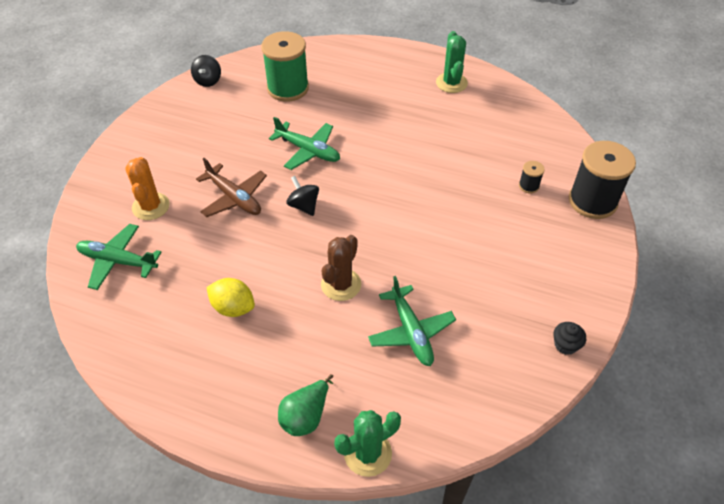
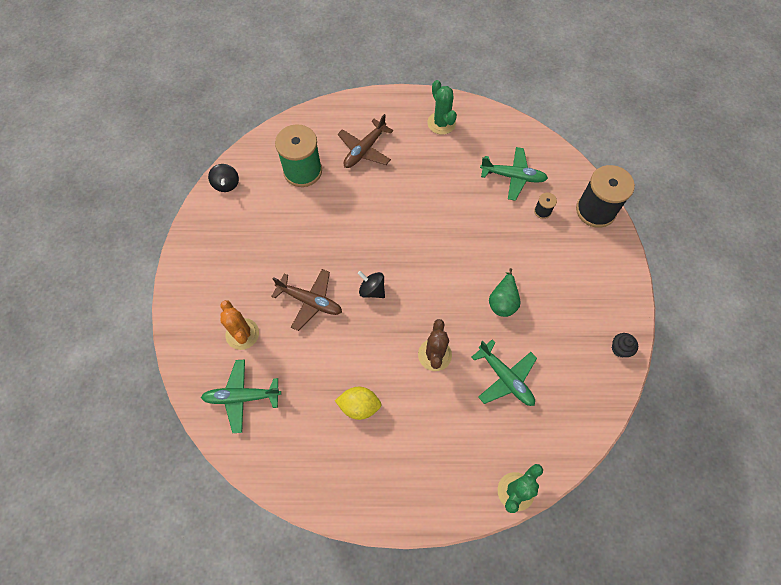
camera: 20 degrees left, 15 degrees up
(306, 416) = (458, 478): green pear -> green pear (503, 301)
(308, 151) = (351, 233): green plane -> green plane (513, 176)
(359, 86) = (364, 150): none -> brown plane

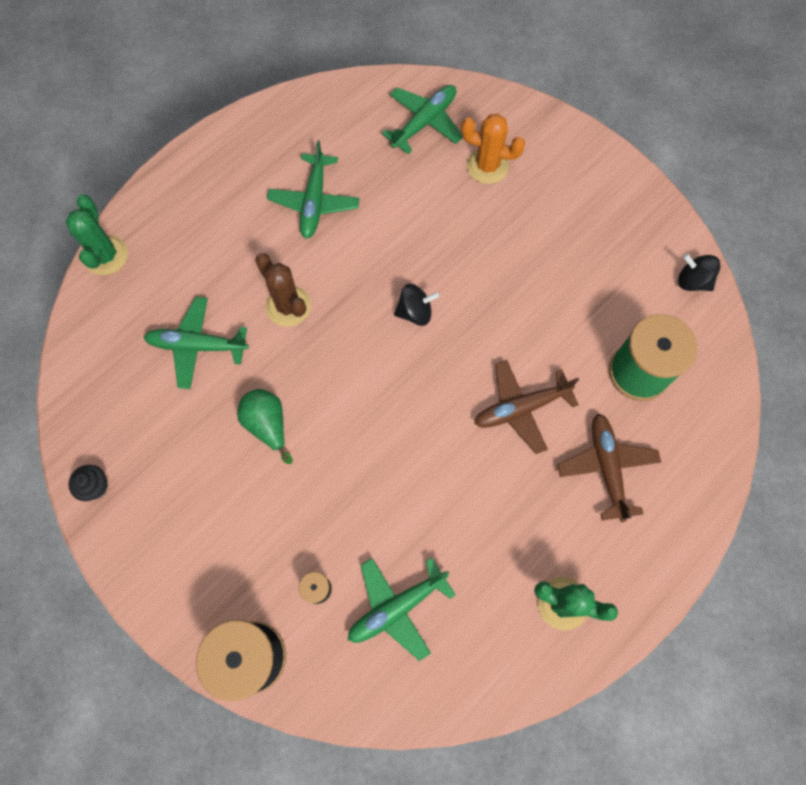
camera: 135 degrees right, 5 degrees up
(310, 301) = (462, 247): brown plane -> brown plane (521, 408)
(359, 406) = (314, 202): yellow lemon -> green plane

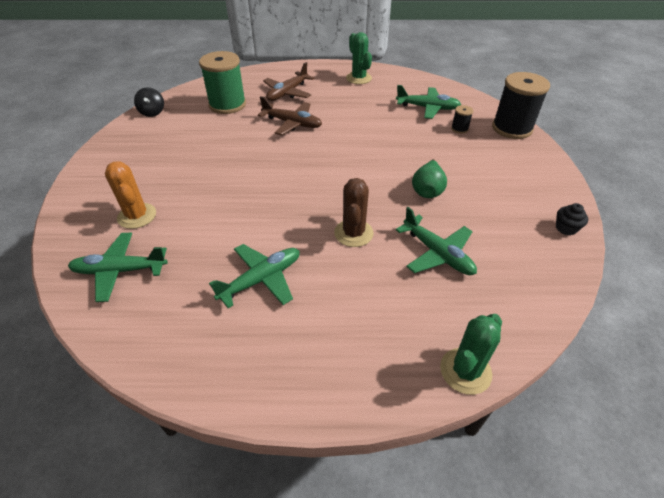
camera: 135 degrees left, 25 degrees down
(415, 312) = (286, 182): black spinning top -> none

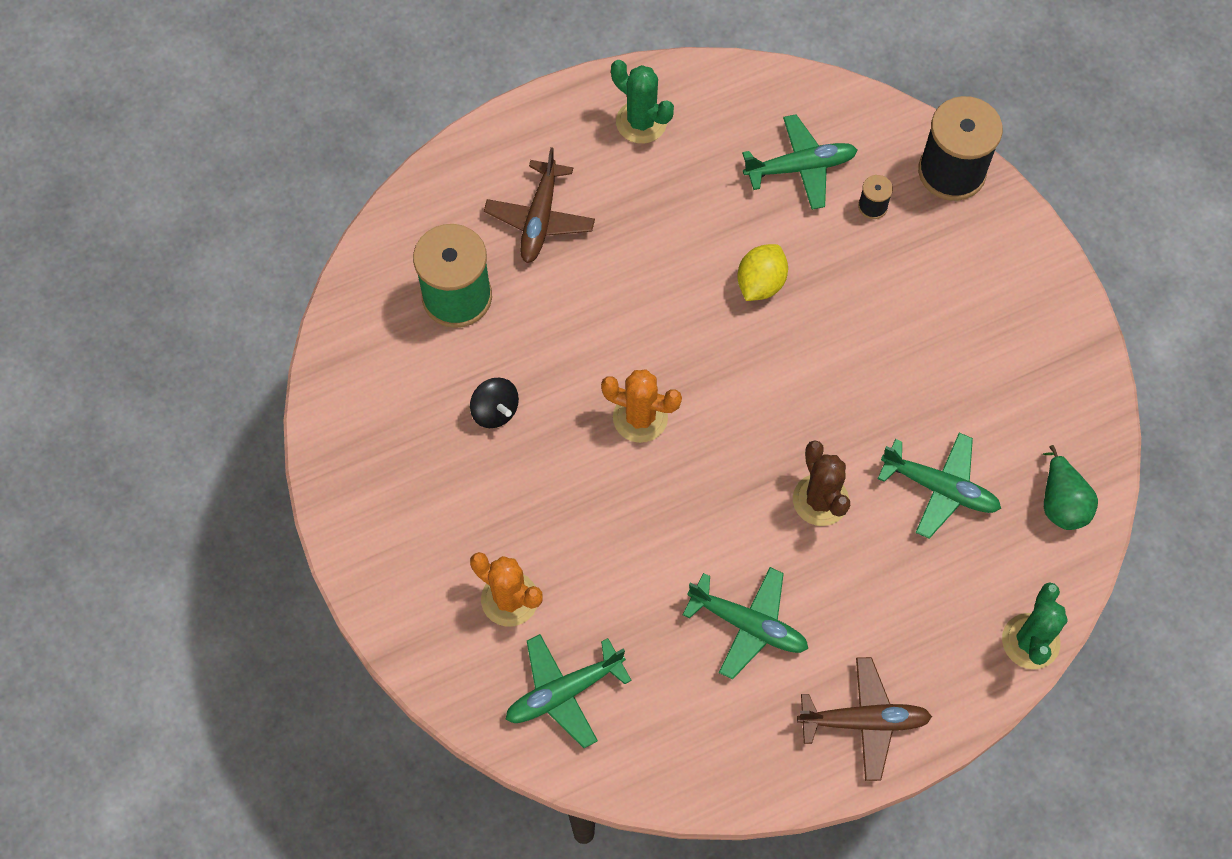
camera: 25 degrees left, 20 degrees up
(152, 112) = (341, 372): black spinning top -> black spinning top (495, 411)
(261, 279) = (748, 625): green plane -> green plane turned 90 degrees clockwise
(276, 167) = (640, 417): none -> orange cactus
(292, 123) = (601, 302): brown plane -> brown plane (864, 721)
(380, 138) = (760, 283): none -> yellow lemon
(427, 190) = (881, 375): green pear -> green pear (1061, 503)
(566, 228) = (1082, 372): black cupcake -> none

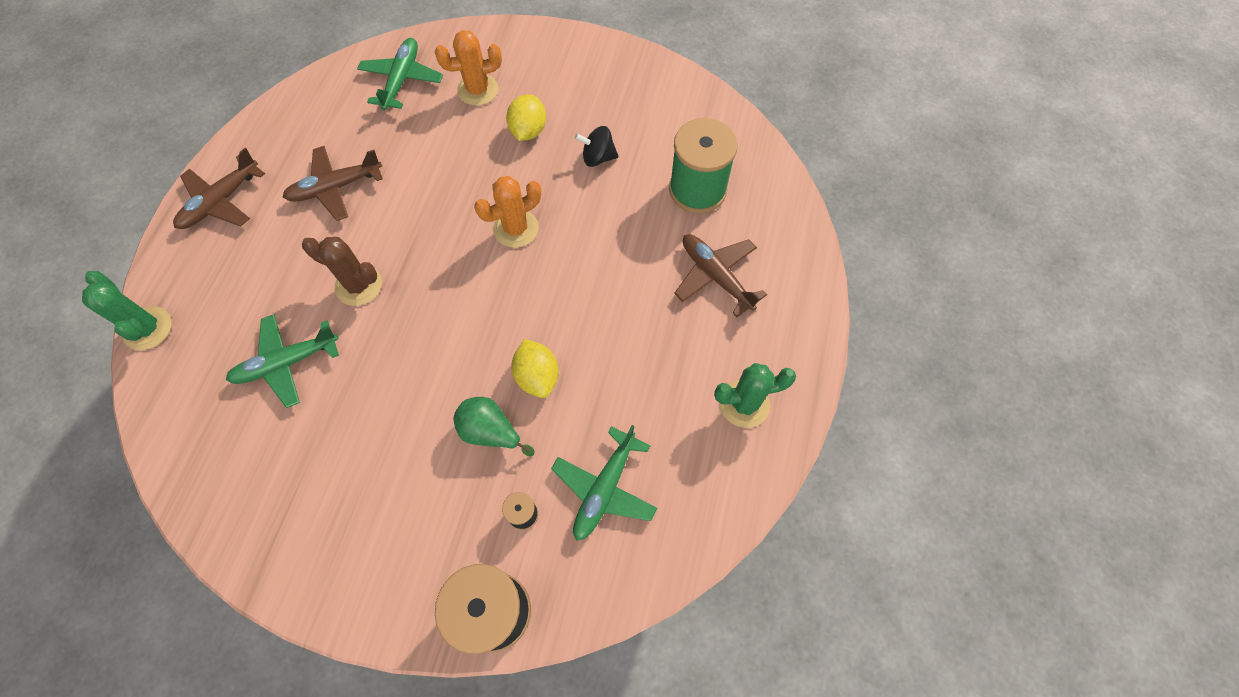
camera: 130 degrees right, 0 degrees up
(518, 502) = (528, 131): none -> yellow lemon
(748, 625) = (335, 187): green plane -> brown plane
(1061, 503) = (191, 432): green pear -> green pear (490, 432)

